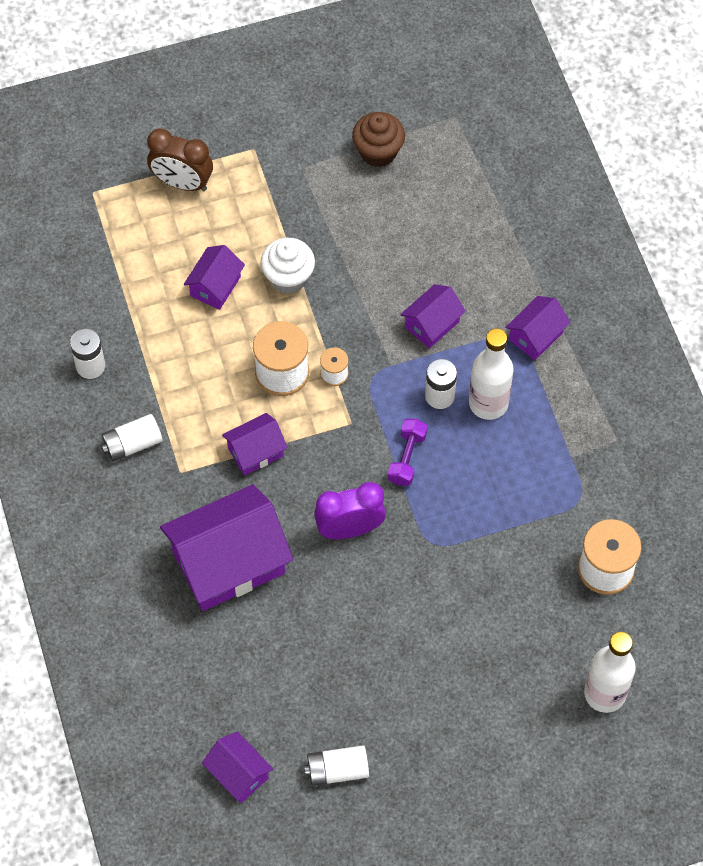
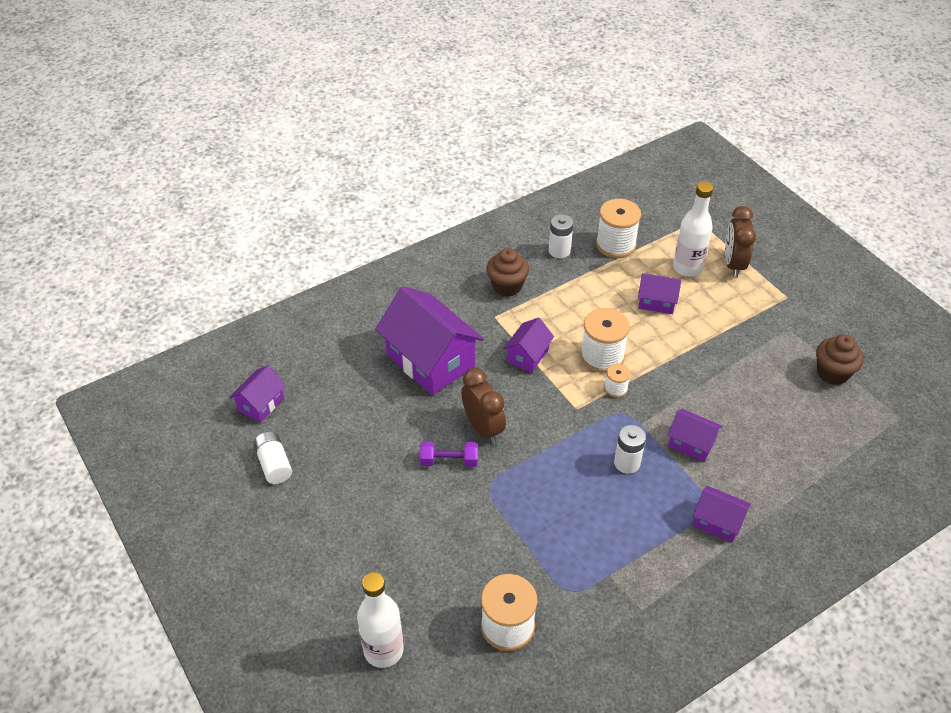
camera: 75 degrees right, 15 degrees down
(102, 298) = (615, 244): none -> white spool
(132, 444) = (507, 286): white battery -> brown cupcake
(255, 452) = (528, 355): purple house -> purple house turned 75 degrees clockwise
(288, 278) = (686, 342): white cupcake -> none
(350, 529) = (483, 428): purple clock -> brown clock
(407, 458) = (560, 452): purple dumbbell -> purple dumbbell (449, 461)
(488, 403) = (635, 499): white bottle -> white bottle (687, 268)

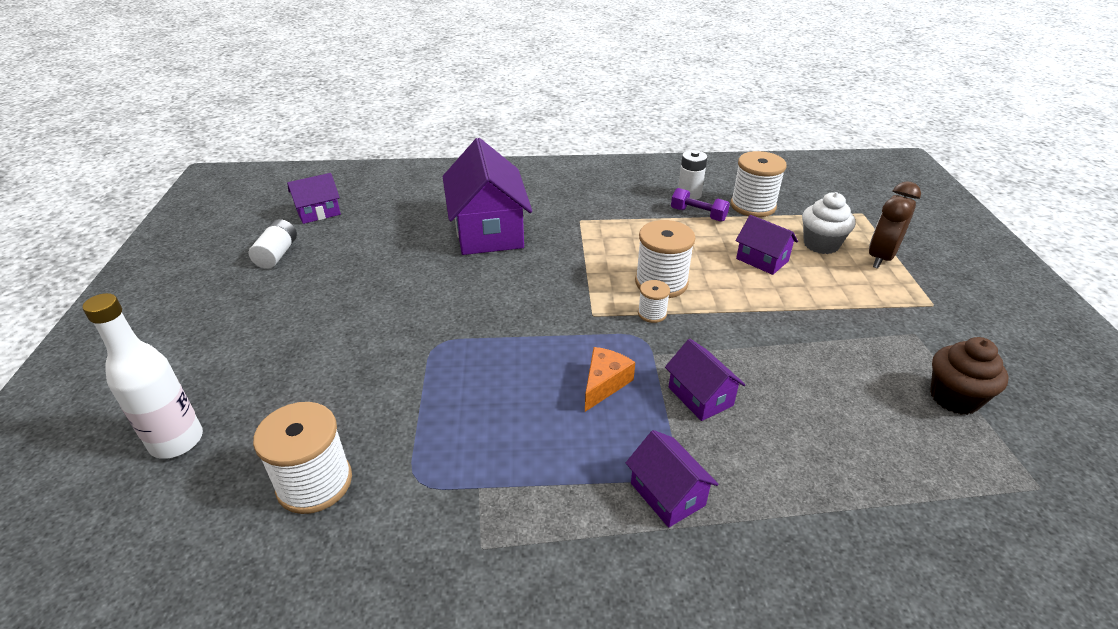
camera: 30 degrees right, 10 degrees down
(449, 461) = (422, 309): purple dumbbell -> purple dumbbell (698, 214)
(483, 428) = (482, 295): brown clock -> none
(507, 286) = (613, 203): brown cupcake -> none
(528, 355) = (583, 257): purple house -> none
(627, 463) = (604, 384): white battery -> orange cheese
(687, 268) = (821, 244): white bottle -> white cupcake

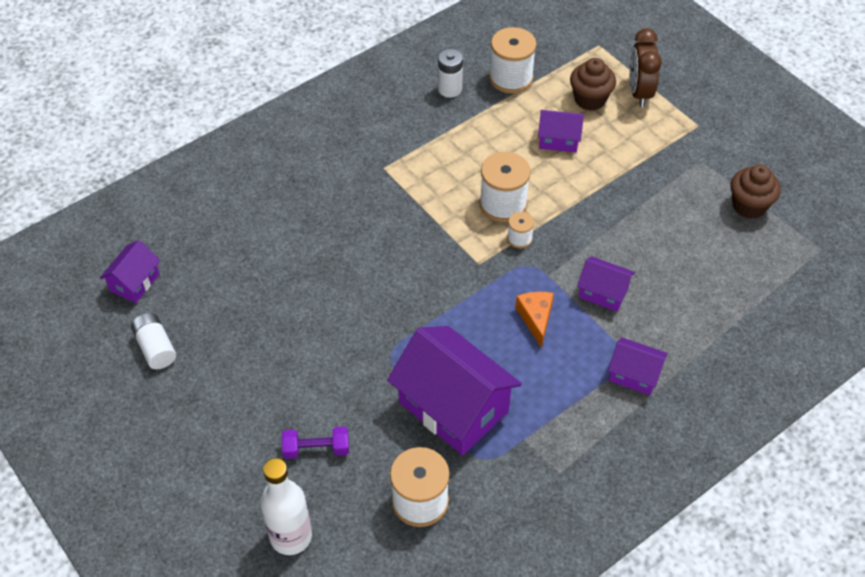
camera: 35 degrees left, 15 degrees up
(488, 231) = (317, 221): purple house -> purple house (453, 407)
(698, 214) = (475, 111): purple dumbbell -> purple dumbbell (316, 449)
(821, 244) = (590, 99): white cupcake -> brown cupcake

